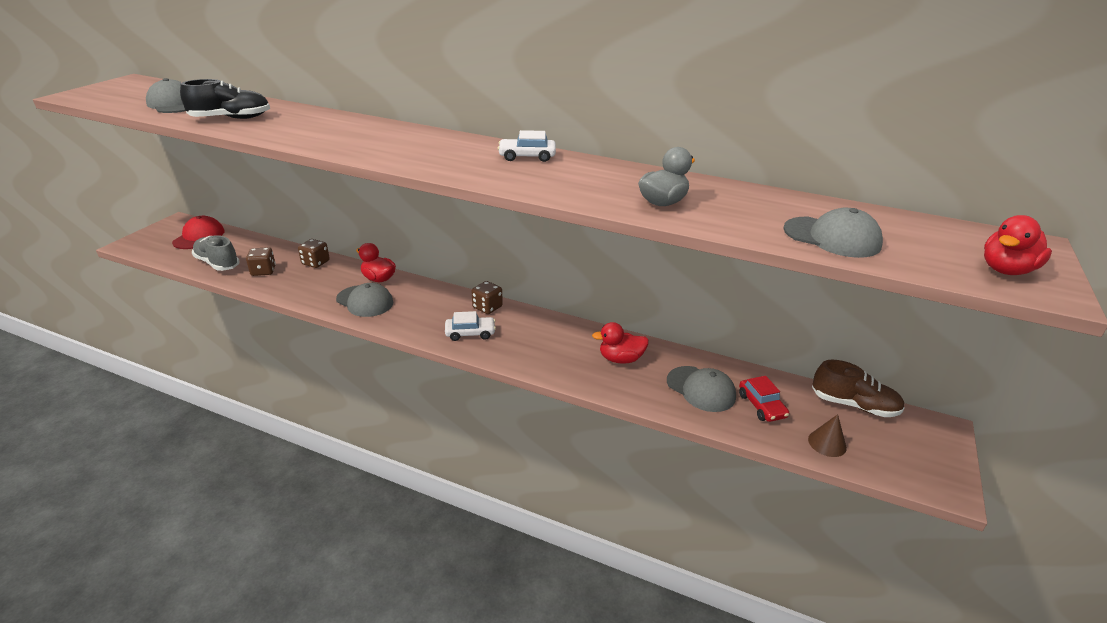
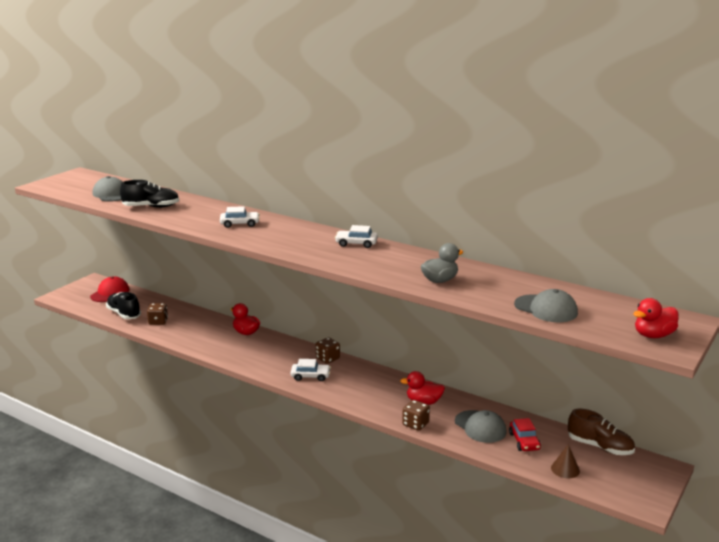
camera: 10 degrees right, 10 degrees down
(217, 263) = (124, 314): grey shoe -> black shoe
(315, 263) = (198, 318): brown dice -> brown dice (415, 424)
(359, 136) = (240, 224): none -> white car
(365, 301) = (233, 348): grey cap -> none

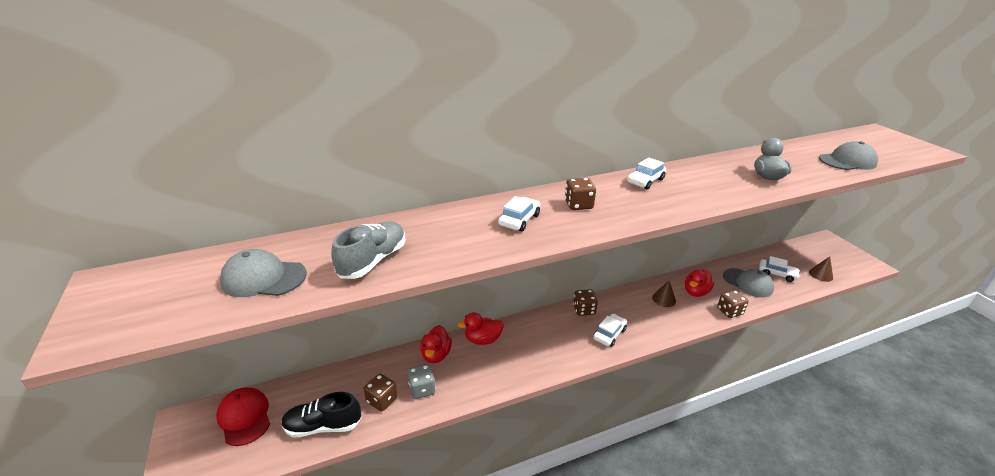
camera: 55 degrees left, 10 degrees up
(151, 207) = (373, 261): black shoe -> grey shoe
(179, 329) = (422, 389): none -> grey dice
(284, 233) = (578, 205): none -> brown dice
(390, 389) = (664, 299): none -> brown cone
(480, 427) = (748, 283): grey cap -> grey cap turned 45 degrees clockwise
(524, 441) = (777, 274): red car -> white car
(599, 447) = (795, 249): brown shoe -> none
(653, 335) = (906, 147): red duck -> red duck (436, 355)

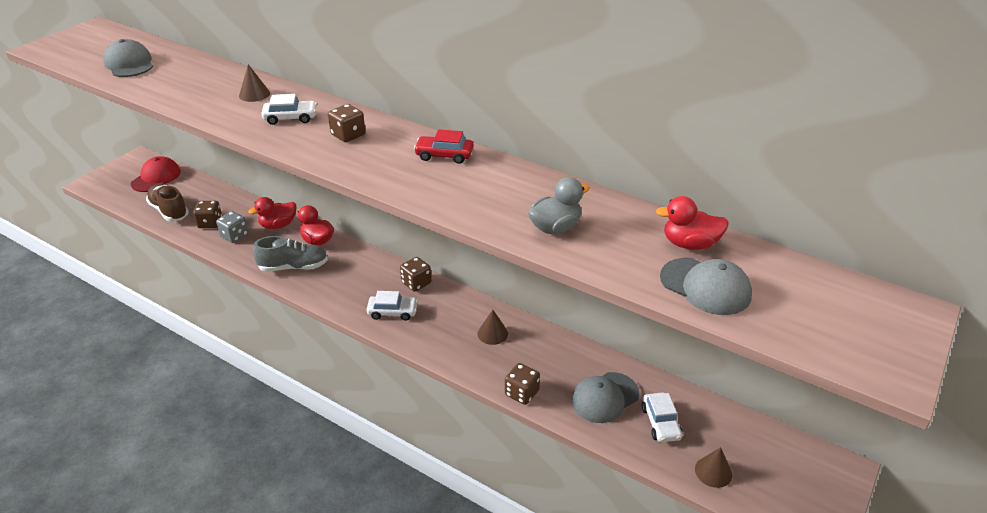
camera: 55 degrees right, 5 degrees up
(323, 426) = (169, 211): black shoe -> brown shoe
(373, 261) = (177, 87): grey shoe -> grey shoe (293, 267)
(450, 225) = (254, 94): none -> brown cone
(645, 181) = (444, 155): white car -> red car
(695, 292) = (533, 355): red duck -> red duck (690, 244)
(748, 283) = (604, 397): grey cap -> grey cap turned 45 degrees clockwise

